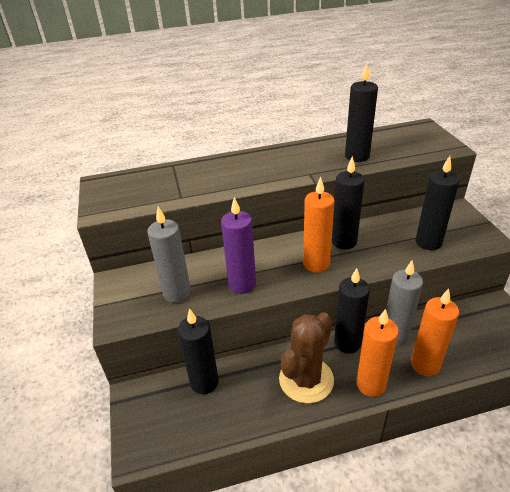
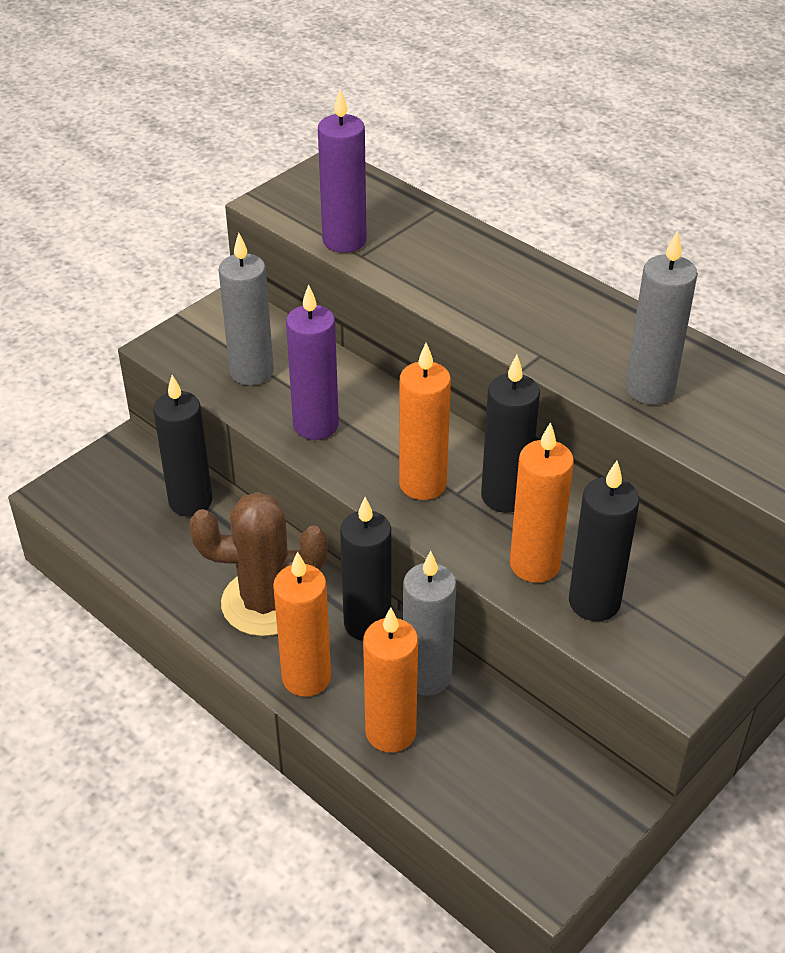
camera: 55 degrees right, 5 degrees up
(163, 198) = (344, 241): none -> purple candle
(357, 156) = (649, 389): black candle -> grey candle
(394, 250) = (534, 564): none -> orange candle

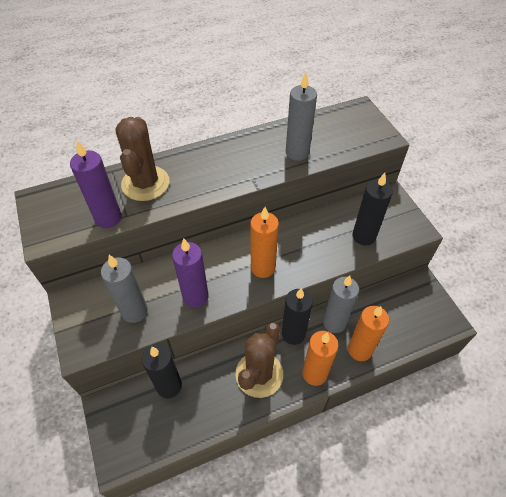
camera: 65 degrees left, 10 degrees up
(436, 249) = (145, 183): none -> brown cactus
(505, 496) = (287, 240): black candle -> none
(534, 564) = (333, 247): orange candle -> none

